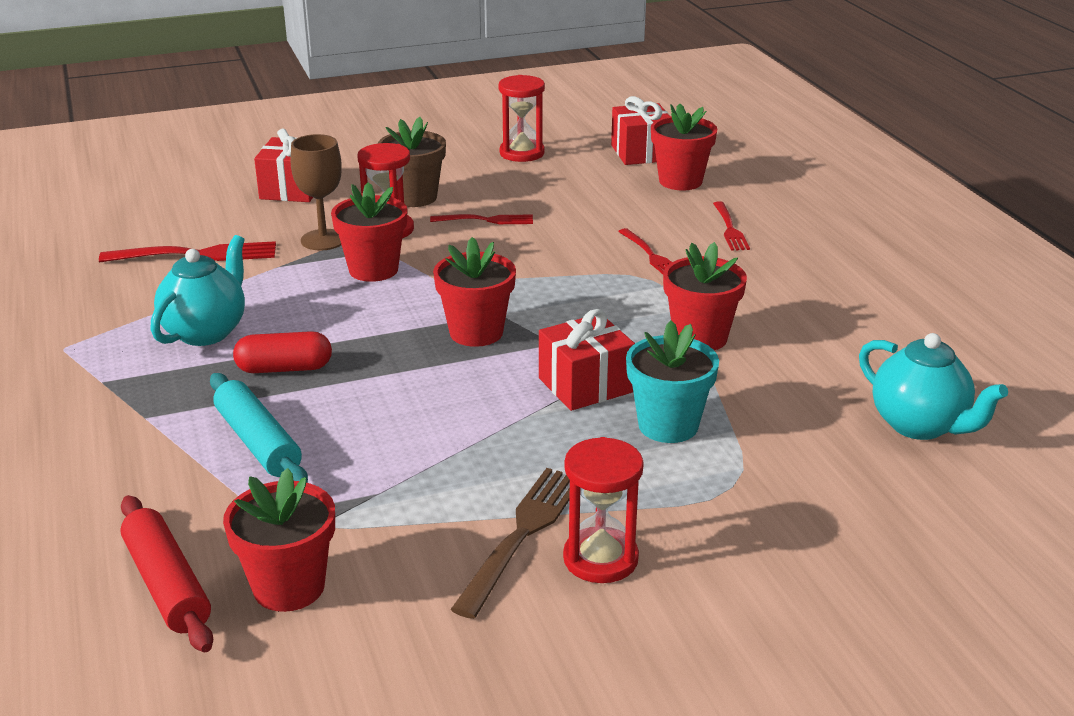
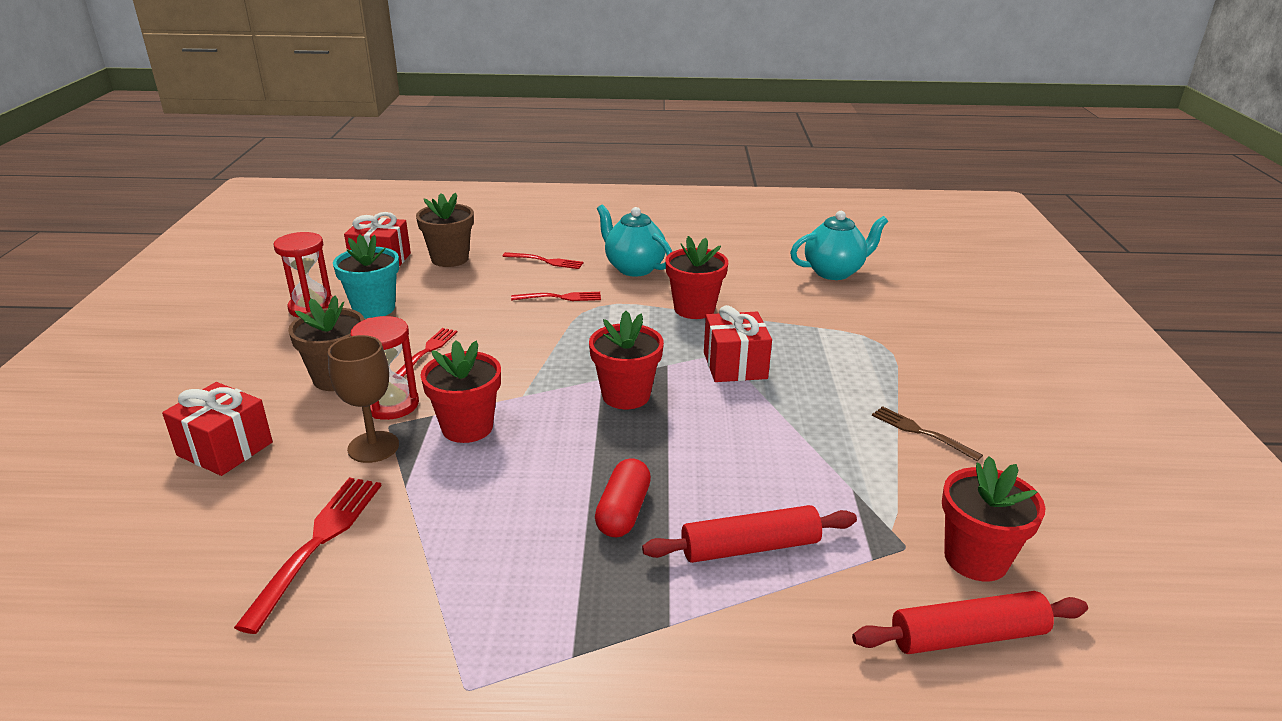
camera: 70 degrees left, 0 degrees up
(206, 332) = (512, 557): turquoise teapot -> turquoise teapot (633, 268)
(258, 442) = (750, 547): turquoise rolling pin -> red rolling pin
(522, 535) = (921, 432): brown fork -> brown fork, size x0.63
(600, 559) = (954, 407): red hourglass -> none
(668, 425) = (802, 347): turquoise flower pot -> turquoise flower pot (374, 308)
(680, 181) = (450, 259): red flower pot -> brown flower pot

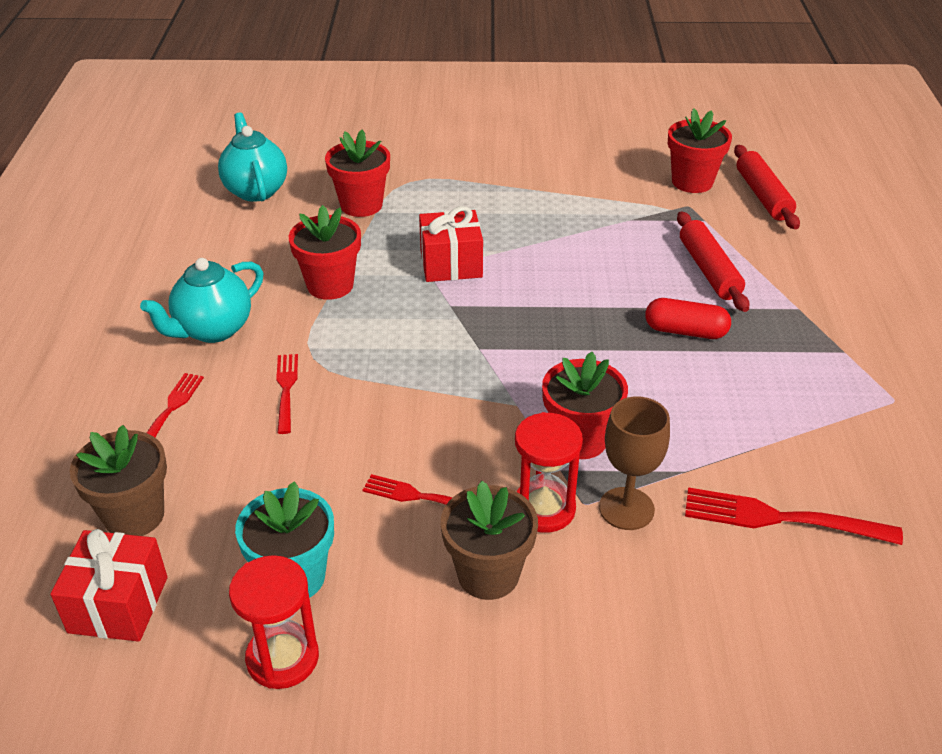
camera: 90 degrees left, 10 degrees up
(225, 449) = (653, 647): red gift -> none
(626, 395) = (510, 332): red flower pot -> red flower pot (361, 205)
(921, 432) = (550, 181): brown fork -> none

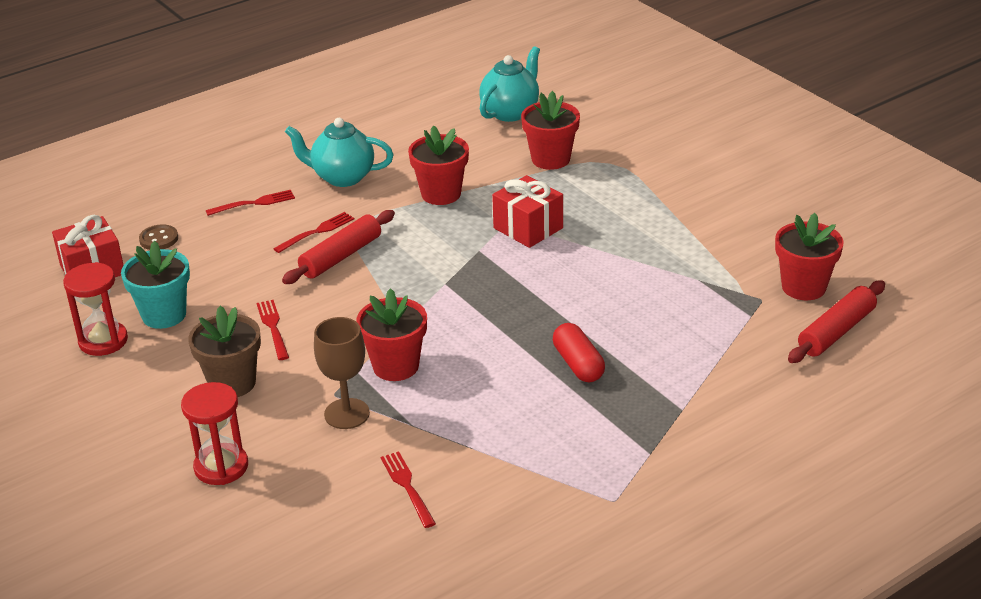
camera: 55 degrees right, 5 degrees down
(134, 516) = (159, 239): brown flower pot -> brown button
(543, 509) = (311, 380): red hourglass -> red hourglass (221, 467)
(709, 270) = (678, 345): red rolling pin -> red rolling pin (341, 256)
(781, 518) = (407, 487): red fork -> red fork, size x0.63

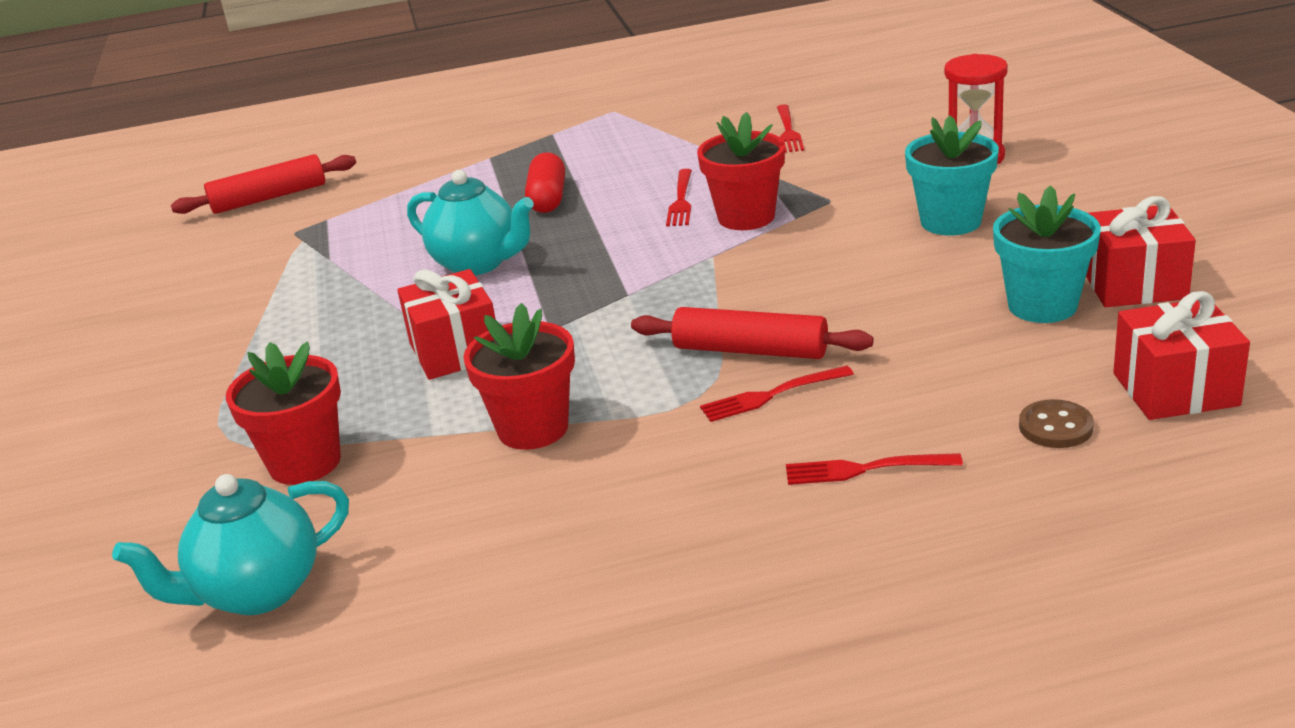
camera: 155 degrees left, 5 degrees down
(103, 341) = (1134, 284): red hourglass -> red gift
(232, 383) = (950, 222): brown flower pot -> turquoise flower pot
(273, 328) = (883, 272): red fork -> red fork (681, 200)
(341, 256) = (750, 350): red rolling pin -> red rolling pin turned 45 degrees clockwise
(342, 177) = (679, 496): turquoise teapot -> turquoise teapot (478, 263)
(347, 414) = (823, 184): brown goblet -> none
(803, 287) = (236, 238): red flower pot -> none

